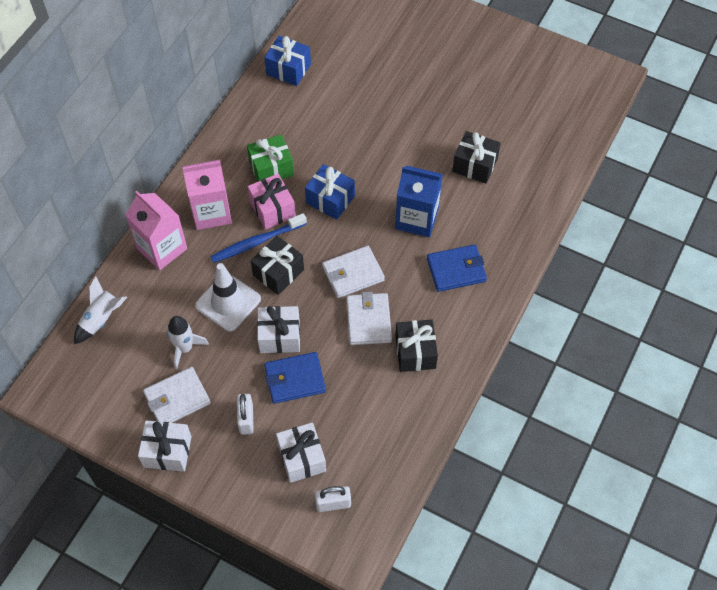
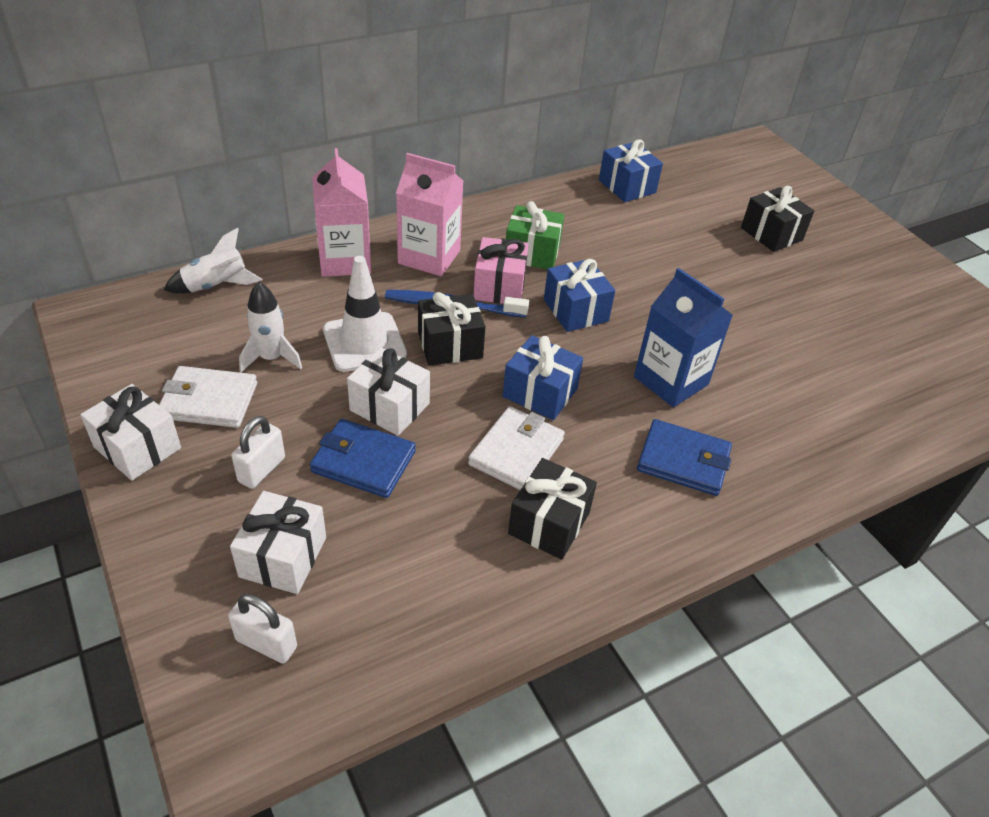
camera: 30 degrees right, 15 degrees down
(353, 273) = (540, 393): white wallet -> blue gift
(474, 165) = (792, 366): black gift -> black gift (771, 234)

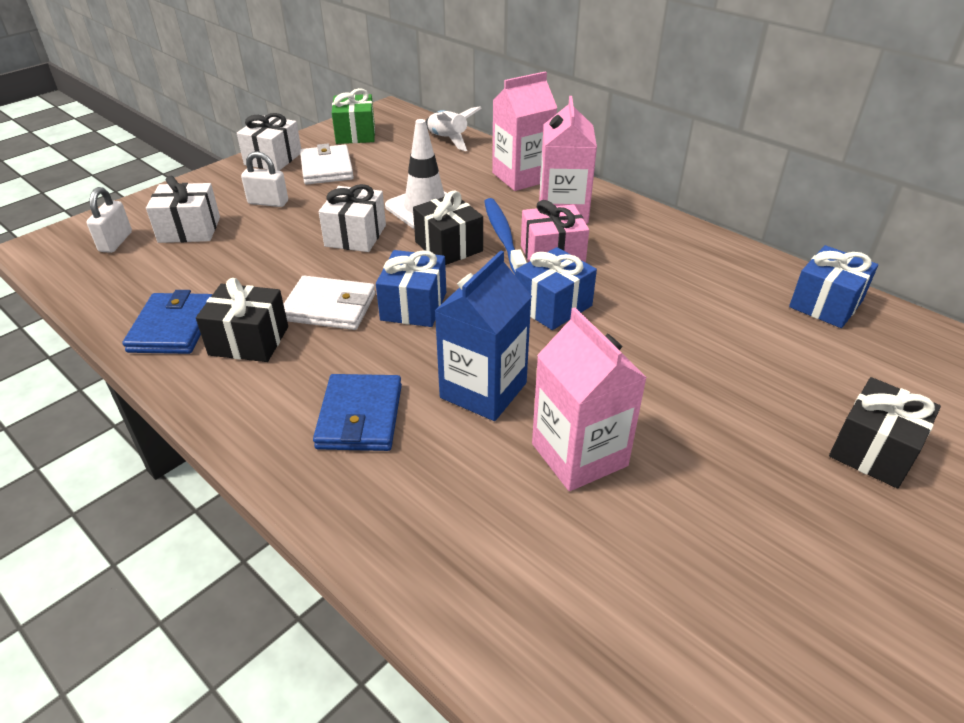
camera: 75 degrees right, 5 degrees down
(271, 358) = (383, 178): white rocket -> none
(363, 461) = (290, 238): blue wallet -> blue wallet (173, 327)
(532, 253) = (624, 263): green gift -> green gift (355, 134)
(751, 353) = (579, 455): none -> pink carton

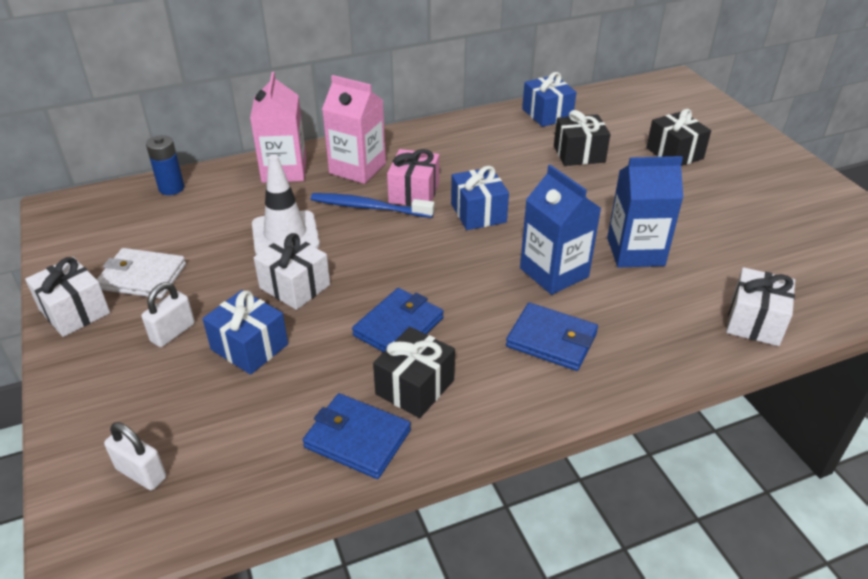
camera: 65 degrees left, 0 degrees up
(189, 230) = (173, 403): white gift -> white gift (754, 321)
(329, 307) = (398, 327): white wallet -> blue wallet
(355, 134) = (87, 241): green gift -> none
(414, 306) = (431, 279): blue gift -> blue gift (249, 347)
(448, 140) = (171, 188): white rocket -> blue battery
(448, 246) = (359, 238): black gift -> black gift (579, 154)
(579, 455) = (635, 252): pink carton -> blue carton

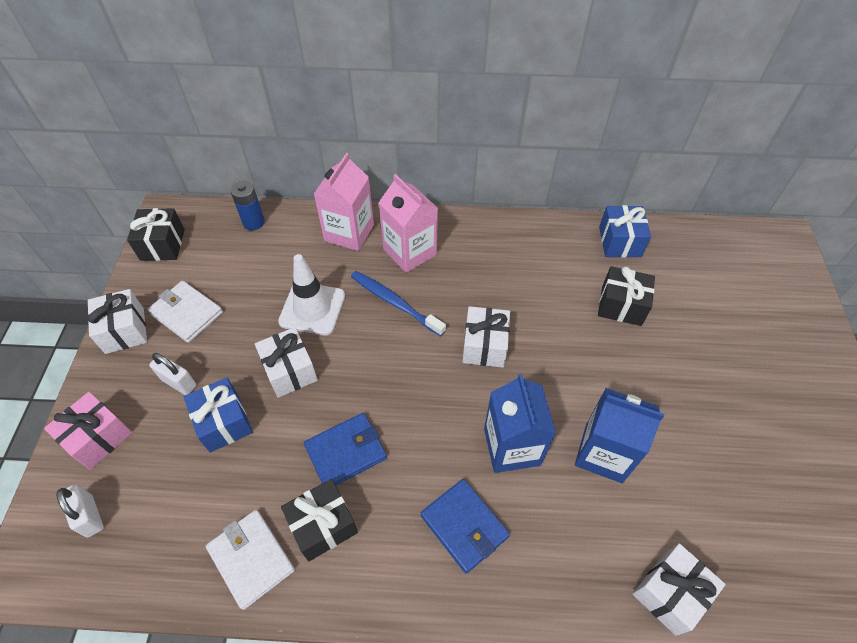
camera: 25 degrees right, 15 degrees up
(173, 332) = (179, 382): white padlock -> white padlock turned 60 degrees clockwise
(357, 439) = (251, 559): blue wallet -> white wallet
(414, 193) = (442, 299): pink gift -> pink gift (98, 438)
(478, 213) = (484, 346): blue gift -> white gift
(674, 153) = (720, 339): black gift -> black gift (162, 245)

